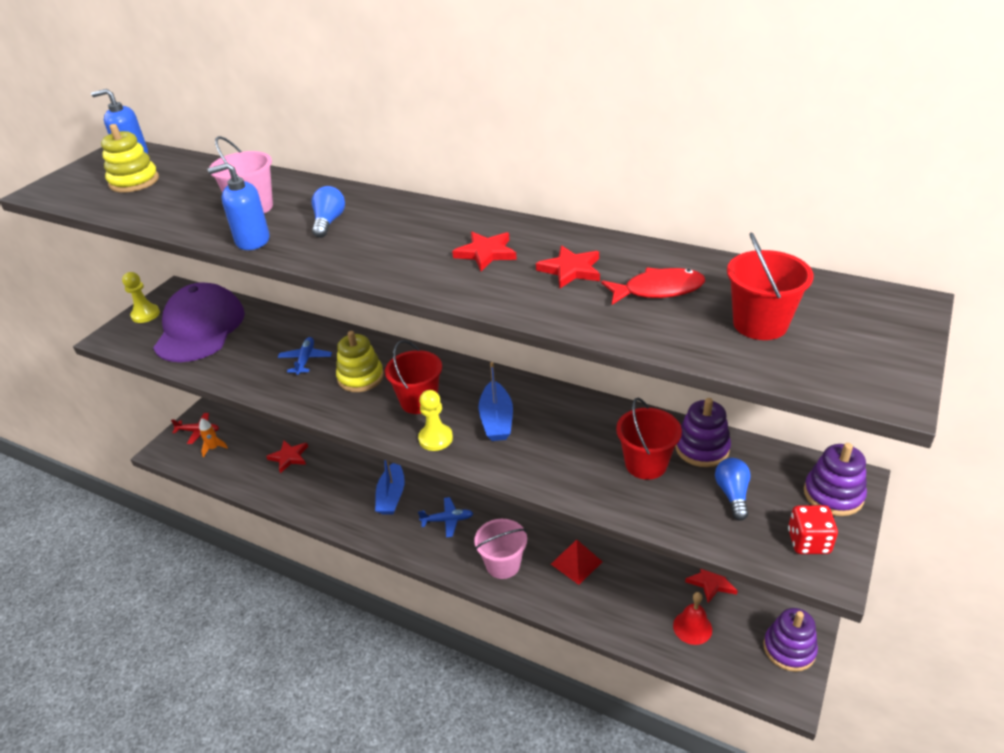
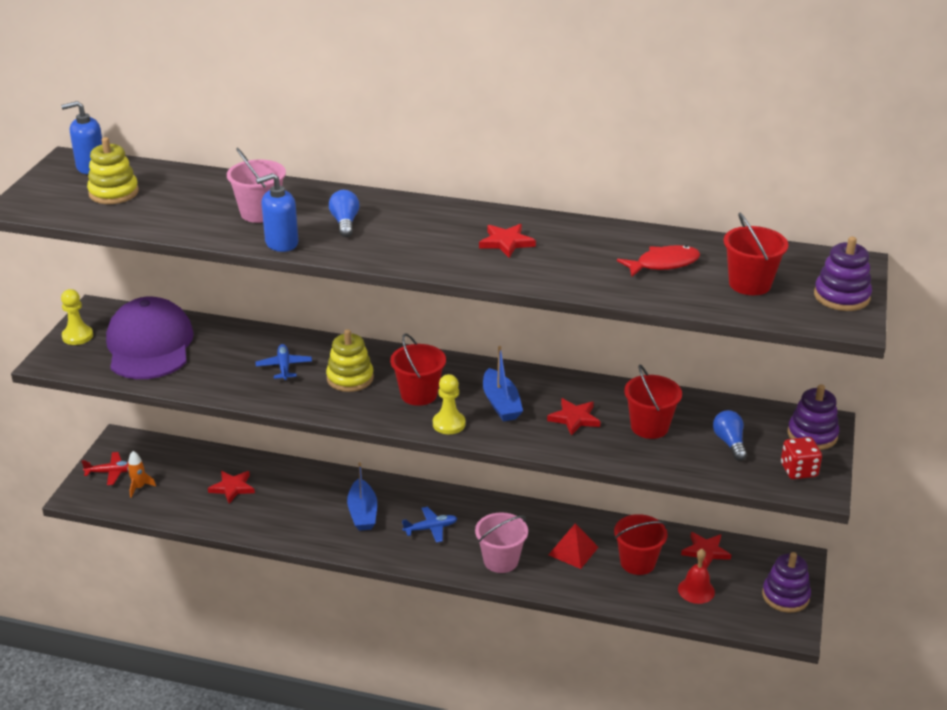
camera: 15 degrees left, 5 degrees down
(570, 270) = (585, 252): red star -> red star (574, 418)
(638, 585) = (637, 562): none -> red bucket
(702, 448) = (695, 410): purple stacking toy -> purple stacking toy (841, 296)

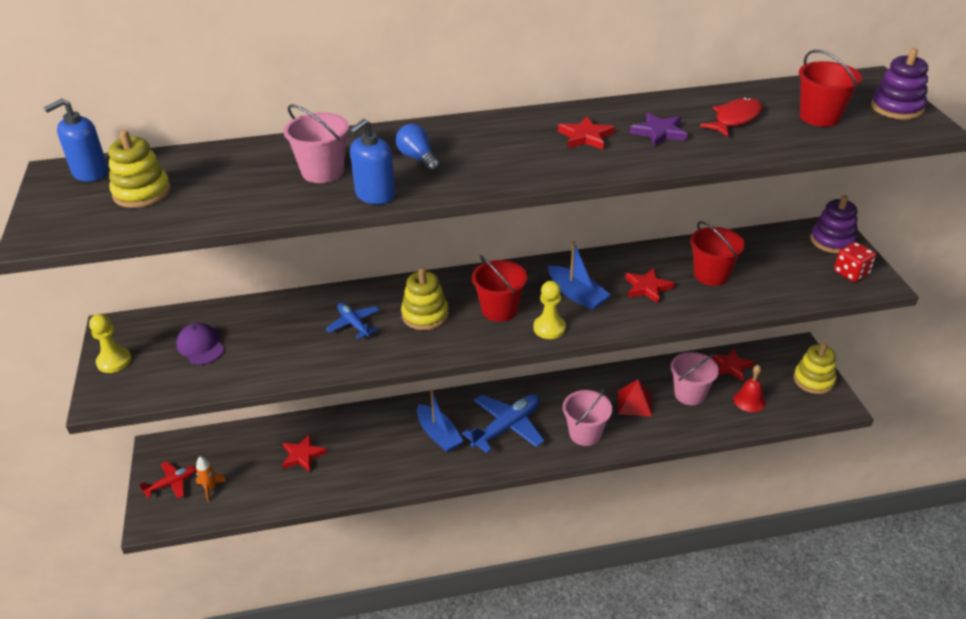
camera: 25 degrees left, 5 degrees up
(149, 345) = (200, 346): purple cap -> purple cap, size x0.45
(431, 528) = (507, 427): blue plane -> blue plane, size x1.76
(577, 256) = (659, 132): none -> purple star
(637, 562) = (690, 394): red bucket -> pink bucket
(729, 443) = (782, 267): blue light bulb -> none
(785, 596) = (813, 380): purple stacking toy -> yellow stacking toy

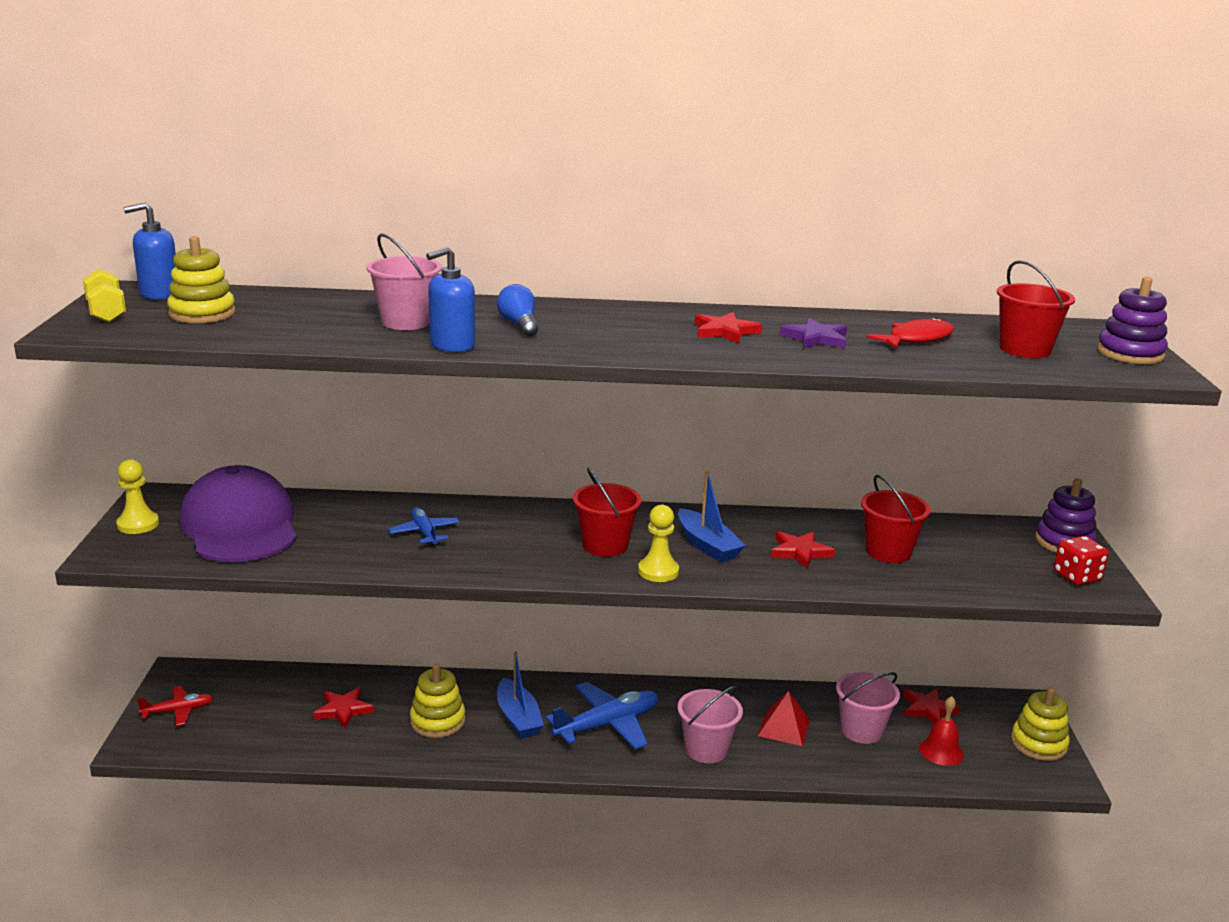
camera: 10 degrees right, 15 degrees down
(56, 207) = (106, 313): none -> yellow dumbbell
(200, 346) = (240, 526): purple cap -> purple cap, size x2.23
(210, 488) = (220, 724): orange rocket -> none
(425, 315) = (513, 537): yellow stacking toy -> yellow stacking toy (437, 721)

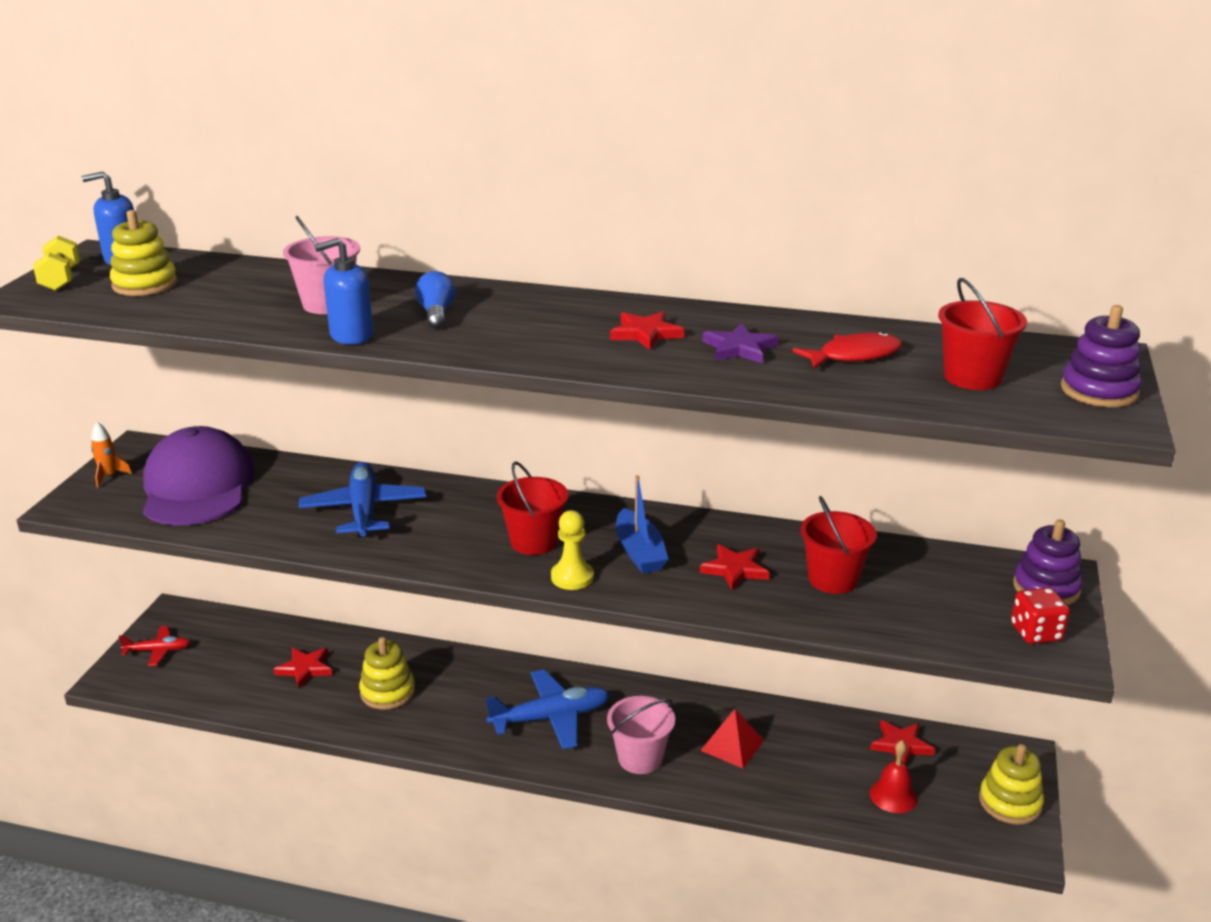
camera: 15 degrees right, 5 degrees up
(138, 524) = (109, 476): yellow pawn -> orange rocket
(424, 532) = (364, 510): blue plane -> blue plane, size x1.76
(518, 718) = (466, 698): blue boat -> none
(861, 730) = (815, 759): pink bucket -> none

